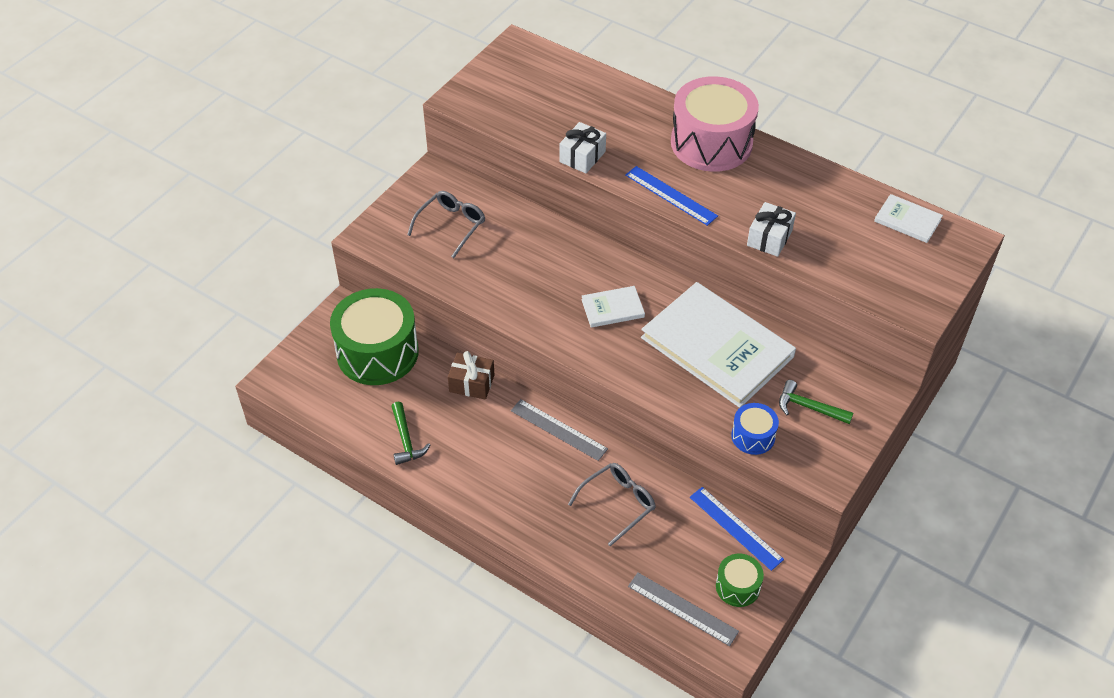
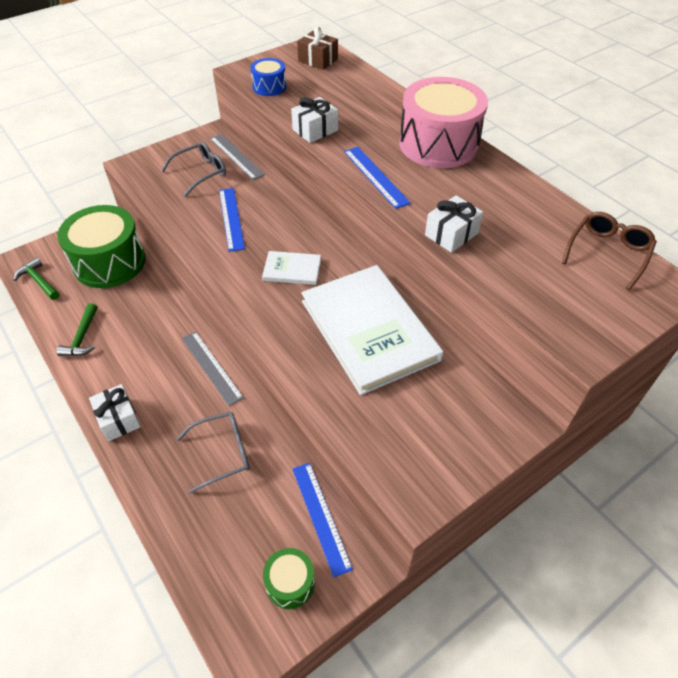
camera: 20 degrees right, 0 degrees up
(472, 383) = (165, 307): brown gift -> brown gift (318, 60)
(499, 505) = (118, 419): none -> white gift
(518, 270) = (231, 218): none -> blue ruler
(682, 609) = (221, 587): grey ruler -> grey ruler (236, 156)
(753, 436) = (358, 428): blue drum -> blue drum (269, 87)
(809, 407) = (432, 416): green hammer -> green hammer (39, 281)
(907, 220) = (608, 253): white book -> brown glasses

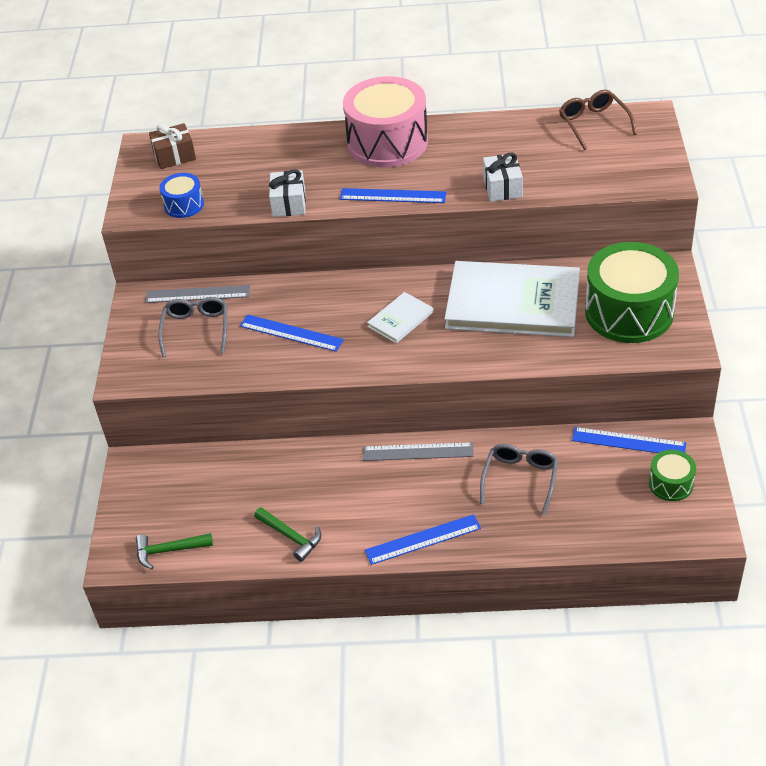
camera: 50 degrees left, 5 degrees down
(109, 262) = (198, 481): green drum -> green drum (629, 312)
(118, 419) = (423, 539): white gift -> blue ruler

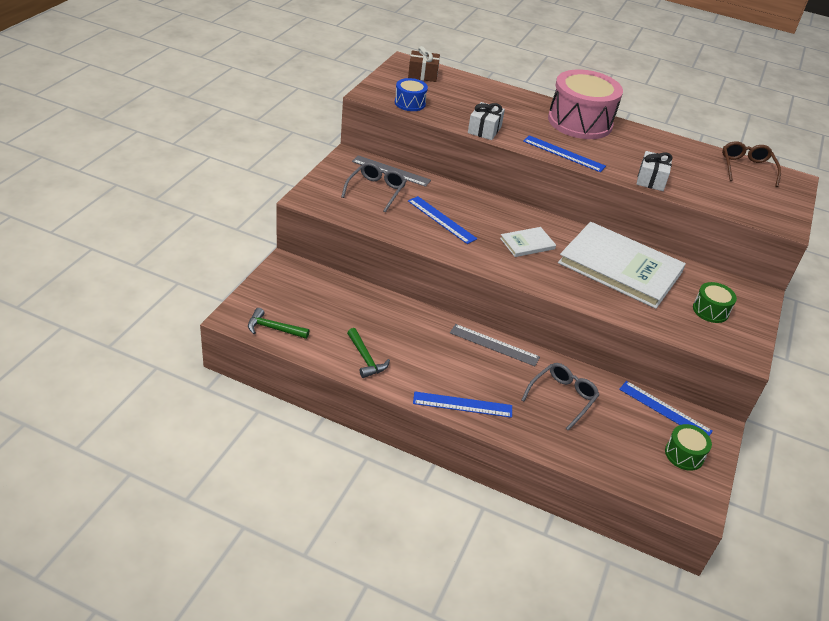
camera: 15 degrees right, 5 degrees down
(629, 312) = (710, 310): green drum -> green drum, size x0.48

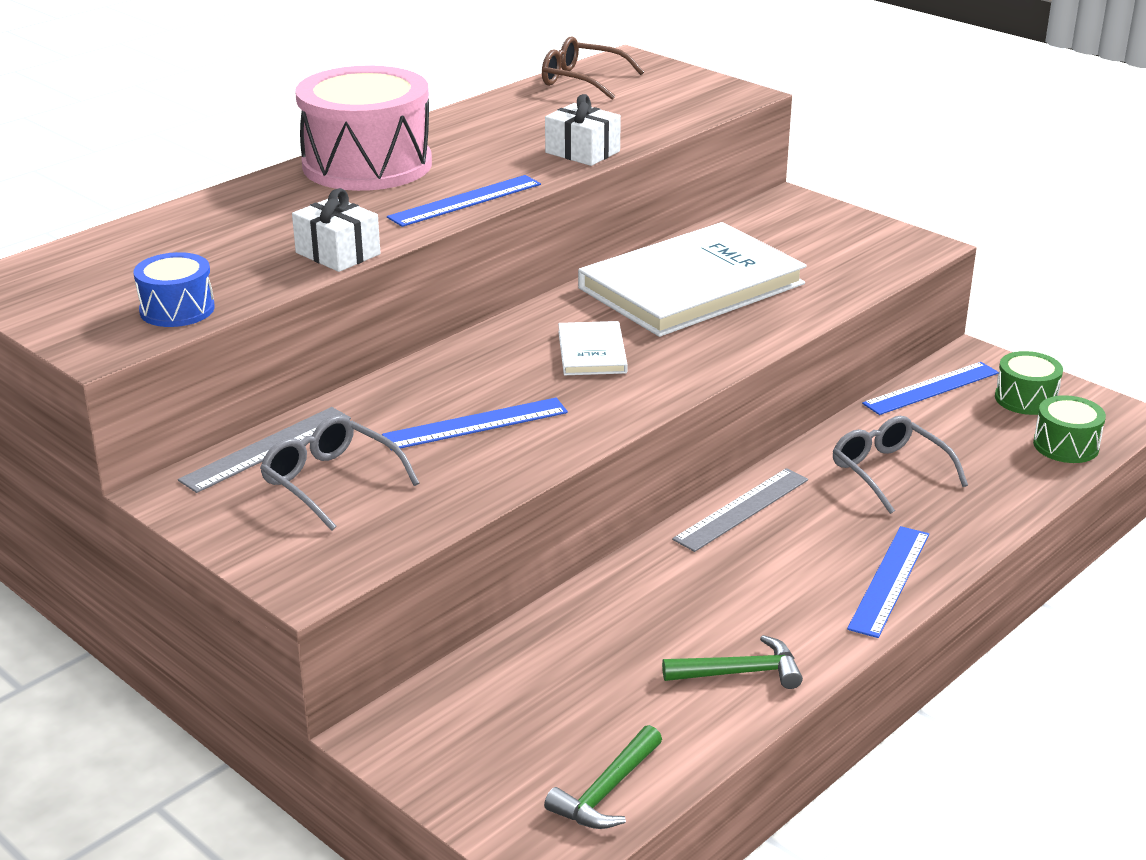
camera: 65 degrees left, 10 degrees down
(422, 75) = (66, 274): brown gift -> none
(710, 310) = (819, 244): green drum -> green drum (1066, 445)

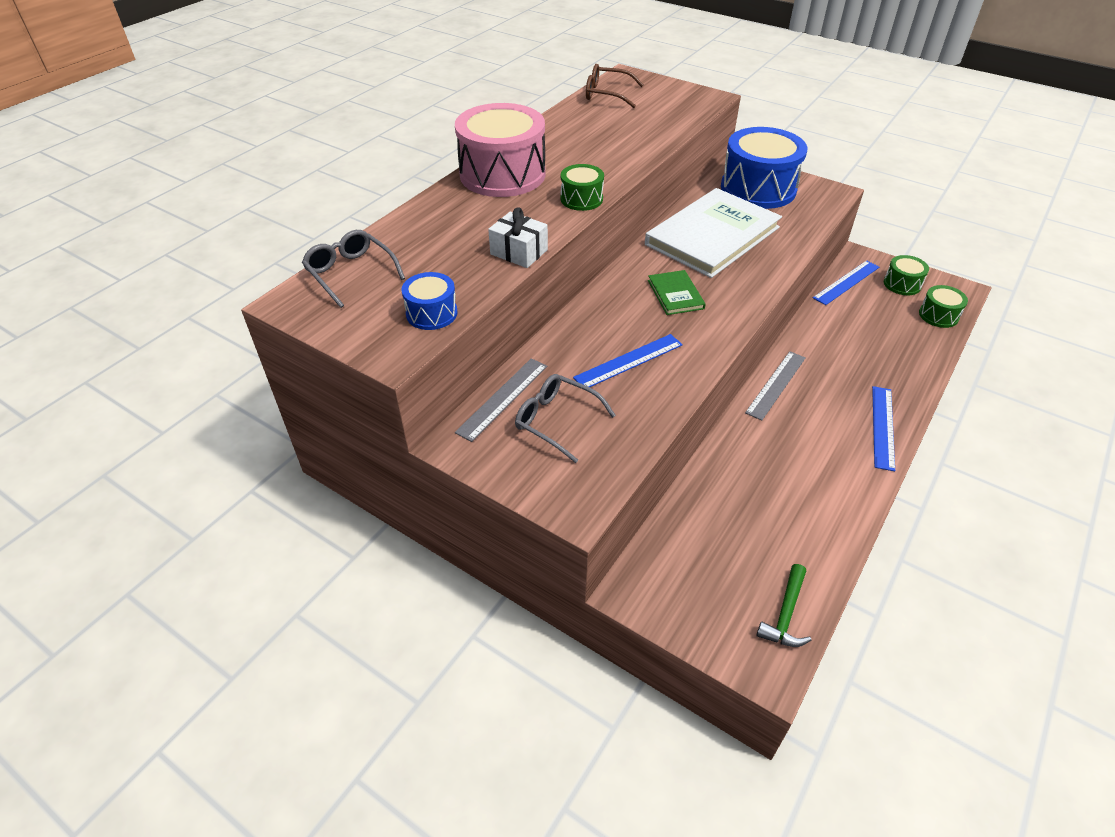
camera: 10 degrees left, 15 degrees up
(465, 201) = (581, 199): blue ruler -> green drum
(582, 152) = (636, 152): white gift -> none
(592, 352) = (675, 294): white book -> green book
(739, 673) = (826, 509): green hammer -> none
(800, 232) = (758, 188): none -> blue drum
(889, 472) = (849, 346): grey glasses -> grey glasses (351, 273)

